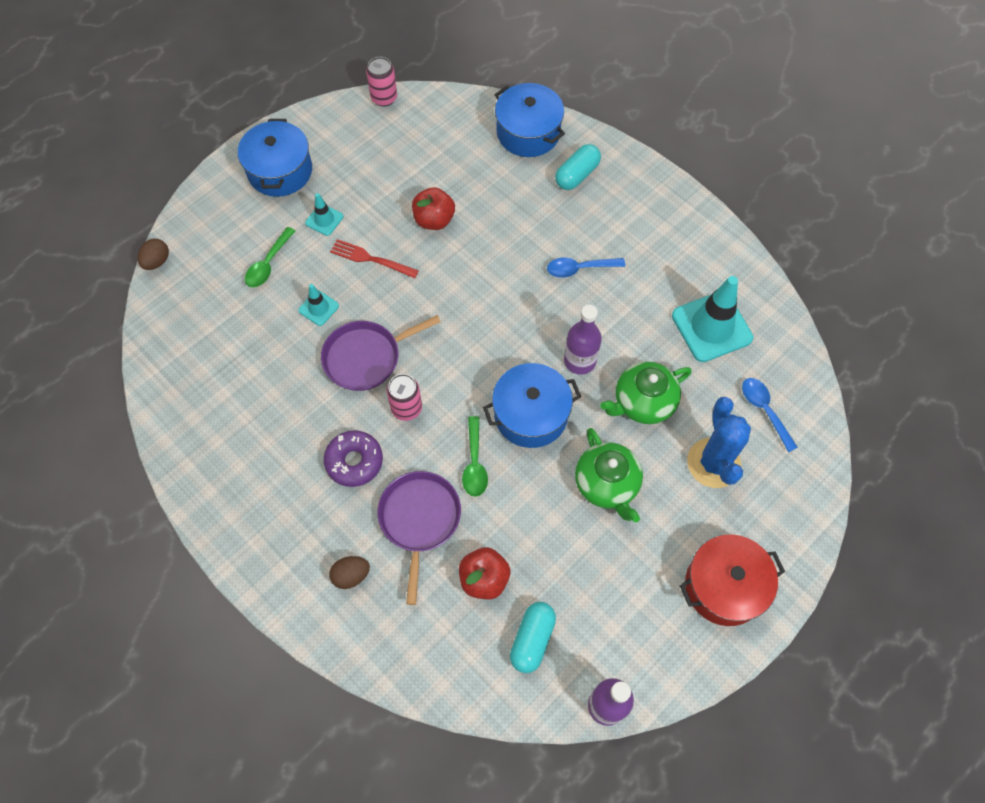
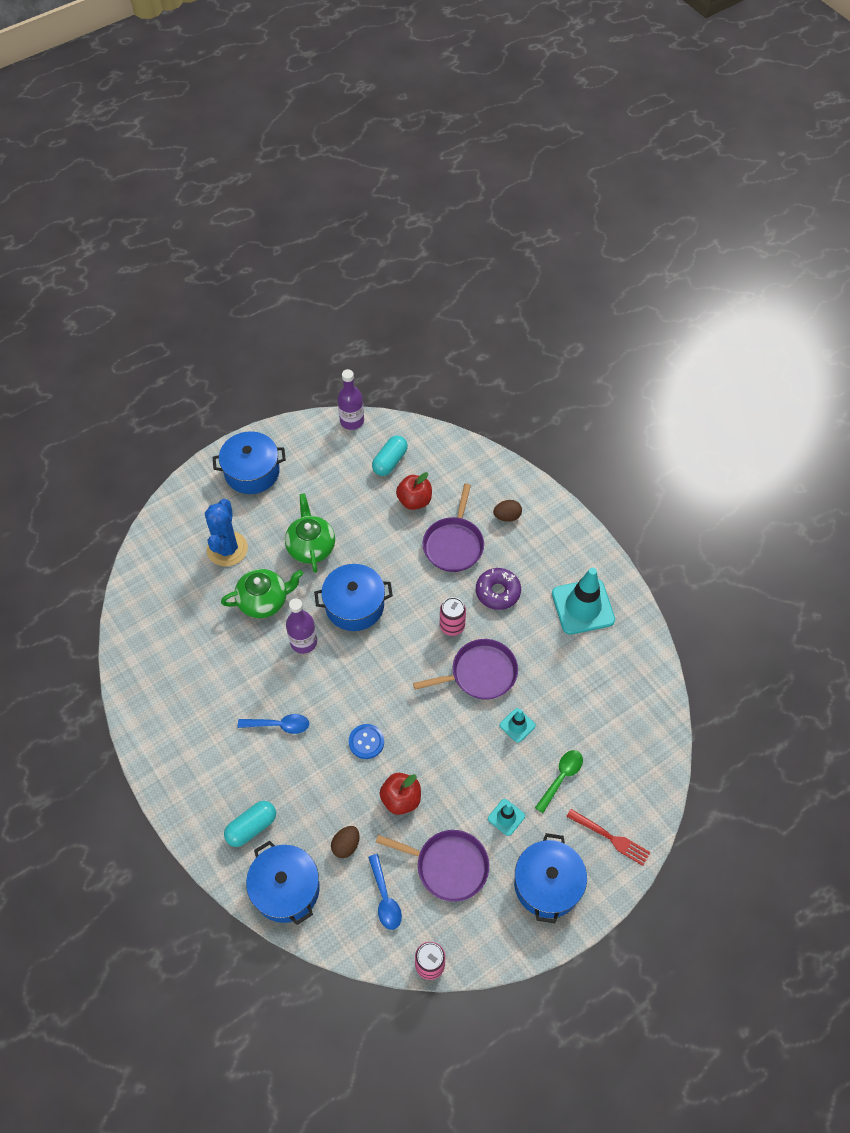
camera: 170 degrees left, 5 degrees down
(157, 261) = (666, 798): brown egg -> brown egg (346, 845)
(371, 259) = (466, 767): red fork -> red fork (610, 838)
(377, 172) = (448, 866): none -> purple pan
(474, 463) = (406, 576): green spoon -> none
(481, 267) = (366, 742): none -> blue button
(711, 327) = (185, 653): turquoise traffic cone -> turquoise traffic cone (583, 607)
(724, 586) = (252, 472): red pot -> blue pot
(764, 410) = (172, 580): blue spoon -> blue spoon (385, 898)

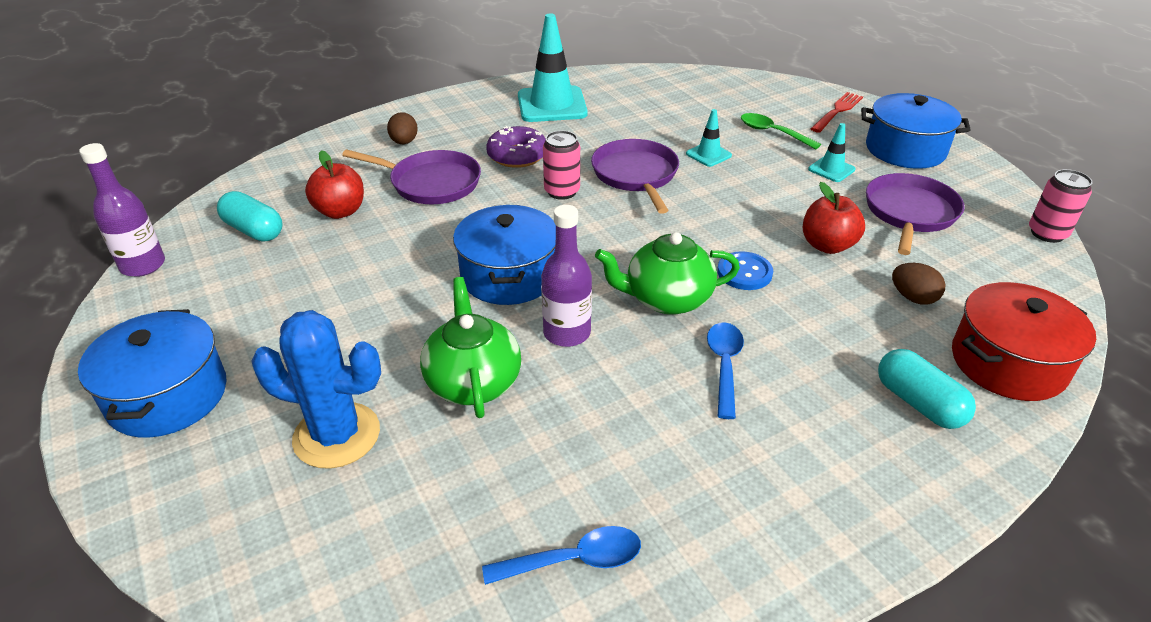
camera: 85 degrees left, 20 degrees down
(286, 889) = (1008, 363): blue pot -> red pot
(311, 546) = (379, 319): green teapot -> green teapot (667, 299)
(385, 898) = (976, 265): blue spoon -> blue spoon (574, 560)

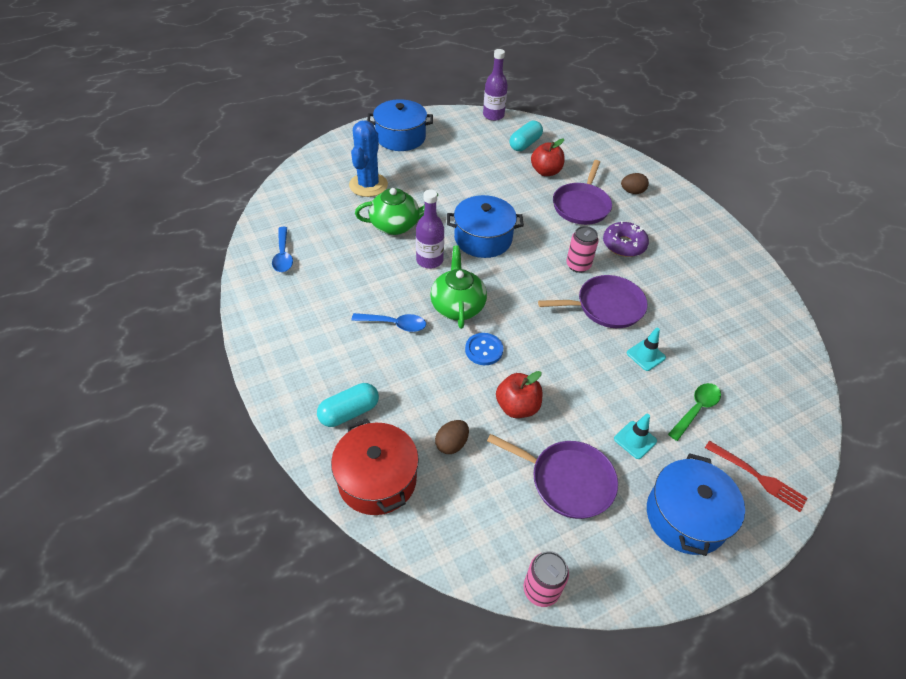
camera: 90 degrees right, 10 degrees up
(552, 105) = (709, 265): turquoise traffic cone -> none

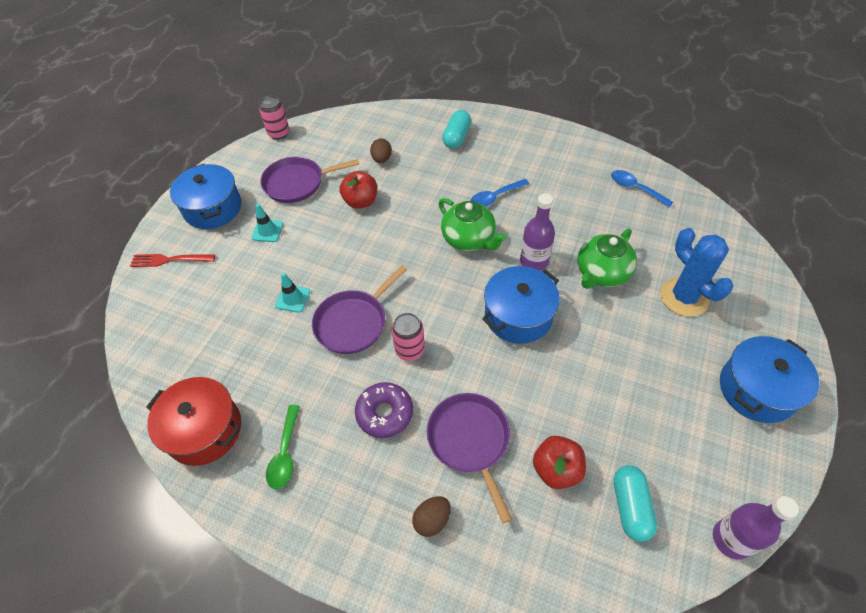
camera: 145 degrees right, 5 degrees up
(377, 479) = (404, 122): red pot -> red pot (204, 430)
(484, 350) = (417, 221): blue button -> none
(696, 409) = (231, 280): green spoon -> green spoon (285, 453)

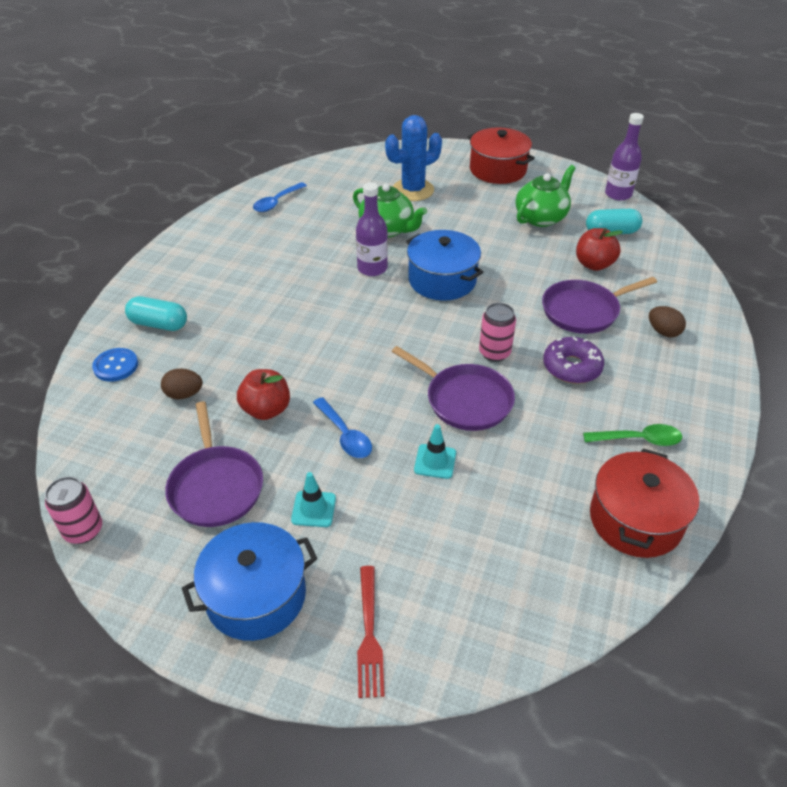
camera: 95 degrees left, 10 degrees down
(413, 124) = (116, 366): none -> blue button
(469, 239) = (339, 312): green teapot -> green teapot (541, 217)
(495, 197) = (275, 293): blue spoon -> blue spoon (345, 435)
(757, 389) = (498, 170): blue pot -> red pot

